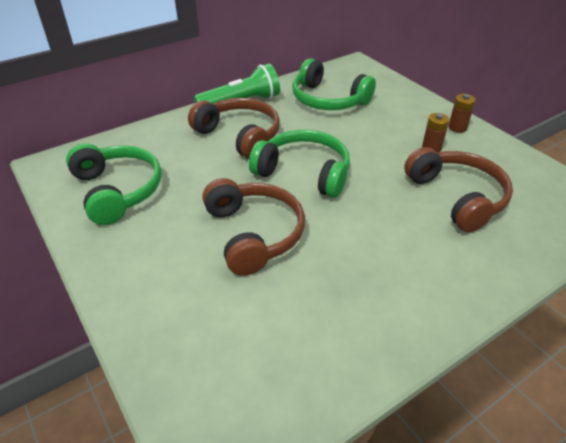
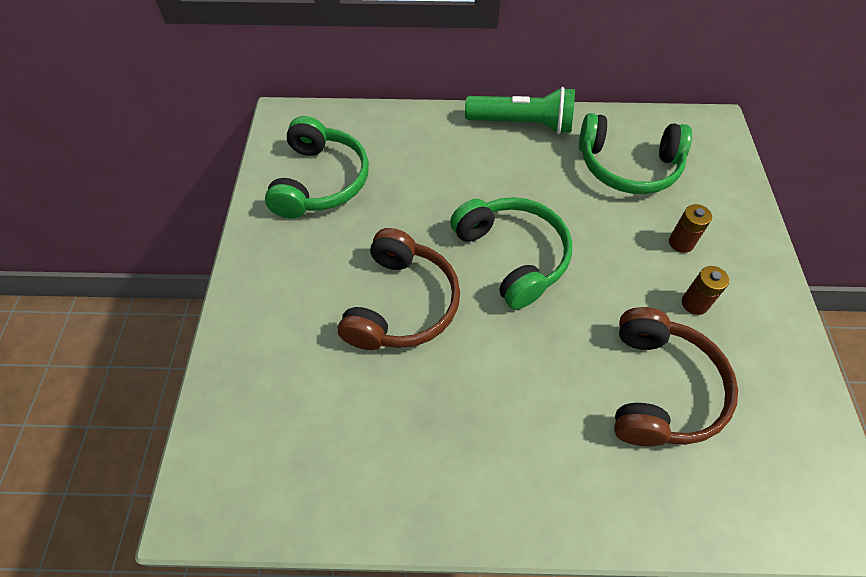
camera: 35 degrees right, 15 degrees up
(239, 136) = (484, 170): brown headphones -> none
(328, 100) = (628, 166): green headphones -> green headphones turned 60 degrees counterclockwise
(457, 128) = (760, 291): brown battery -> brown battery (681, 243)

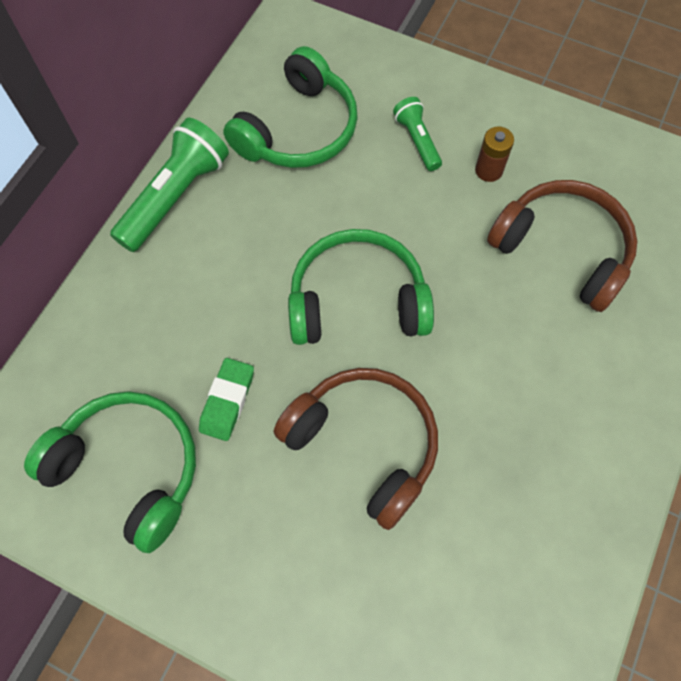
camera: 65 degrees left, 10 degrees up
(391, 212) = (227, 401): none -> green eraser
(681, 243) = (417, 140): brown battery -> green flashlight

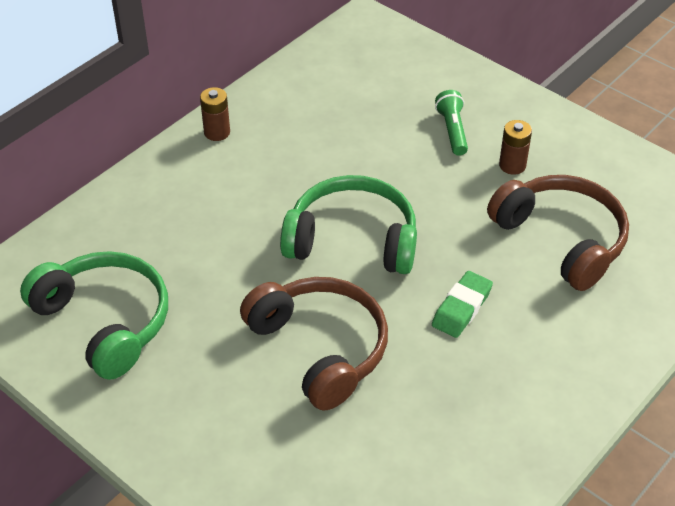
camera: 15 degrees right, 20 degrees down
(175, 197) = (217, 132): green flashlight -> brown battery
(227, 401) = (208, 290): green eraser -> green eraser (462, 308)
(298, 129) = (345, 103): green headphones -> none

